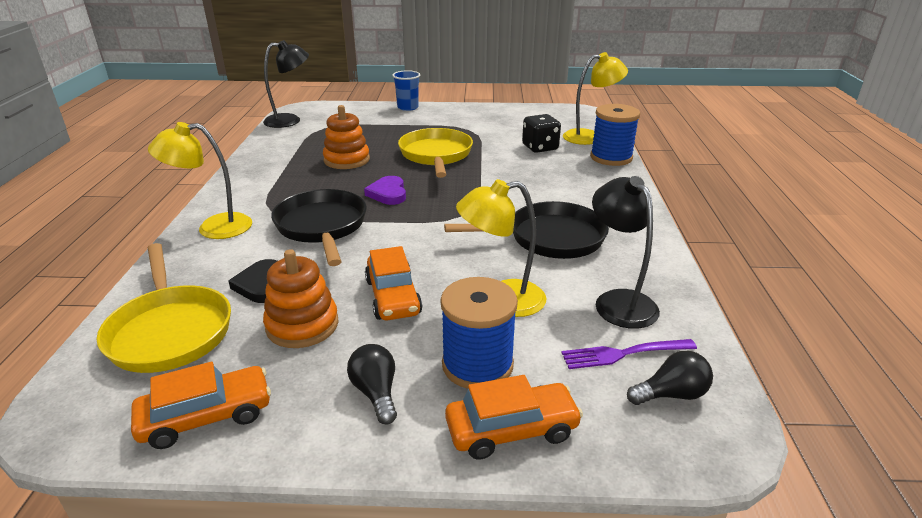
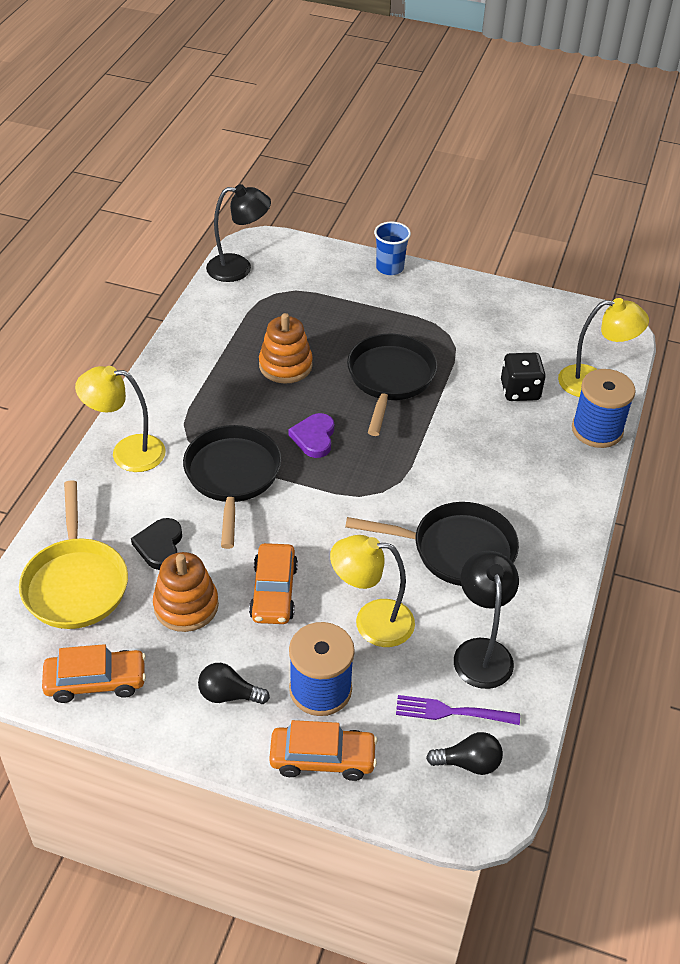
camera: 15 degrees right, 15 degrees up
(376, 393) = (228, 695): black light bulb -> black light bulb turned 75 degrees counterclockwise
(436, 155) = (390, 379): yellow pan -> black pan

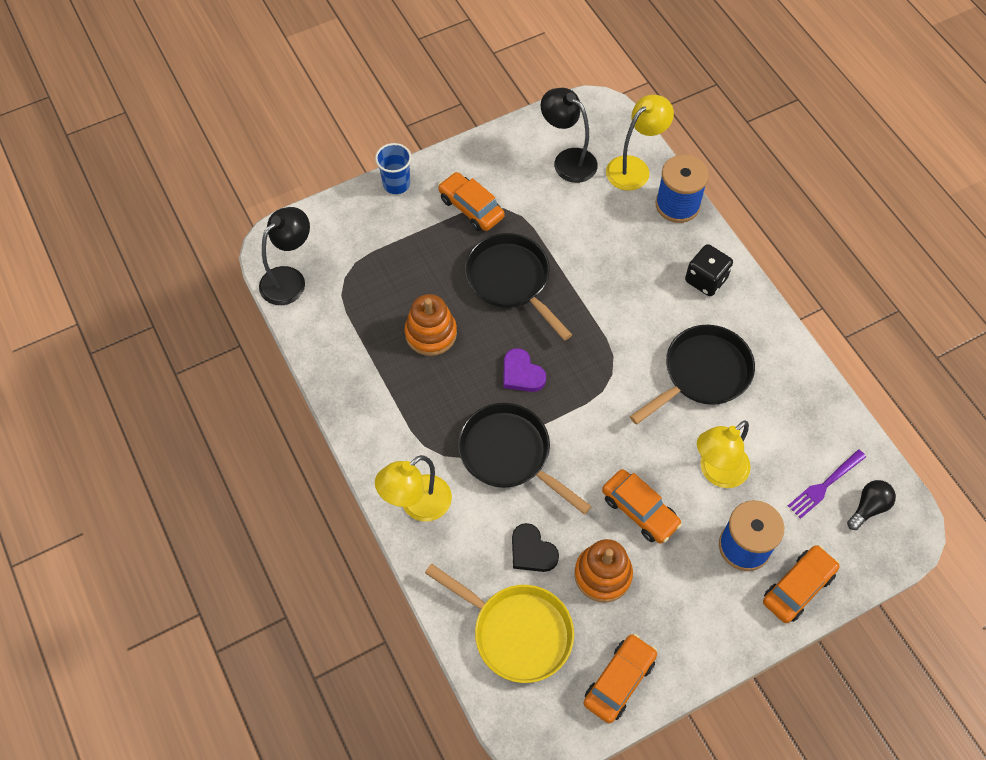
camera: 45 degrees left, 15 degrees up
(228, 695) = (702, 605): black light bulb -> none
(424, 317) = (471, 208): none -> orange car
(481, 651) = (794, 430): black lamp -> black lamp (567, 160)
(520, 391) = (600, 215): black dice -> black dice (706, 280)

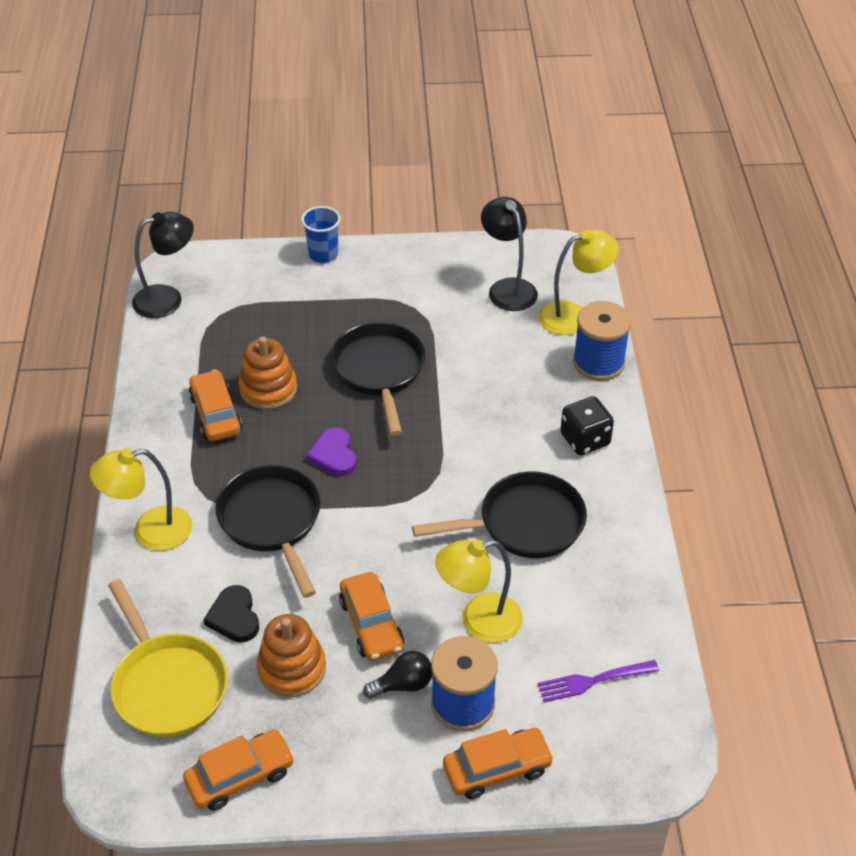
camera: 25 degrees right, 15 degrees down
(471, 208) = (382, 297): orange car -> orange car (215, 414)
(868, 507) = (630, 723): black light bulb -> black light bulb (403, 684)

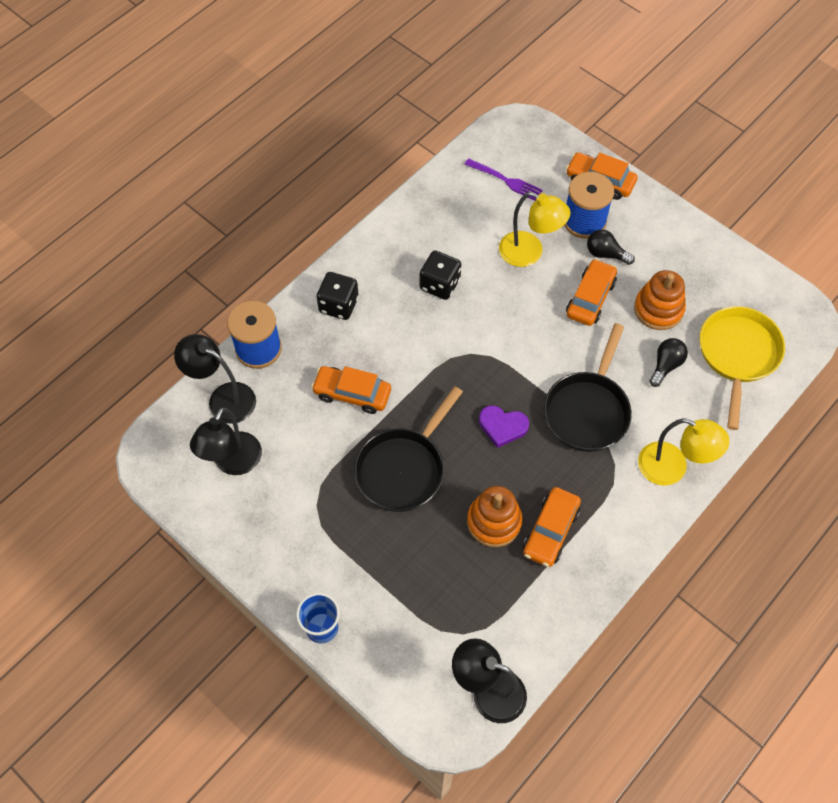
camera: 135 degrees left, 15 degrees up
(234, 617) = (666, 365): black heart -> black light bulb
(240, 776) = (735, 276): orange car -> orange car (352, 394)
(334, 455) = (502, 426): purple heart -> purple heart turned 75 degrees clockwise
(524, 524) = (440, 284): black pan -> black dice
(574, 316) = (223, 398): yellow lamp -> black lamp

